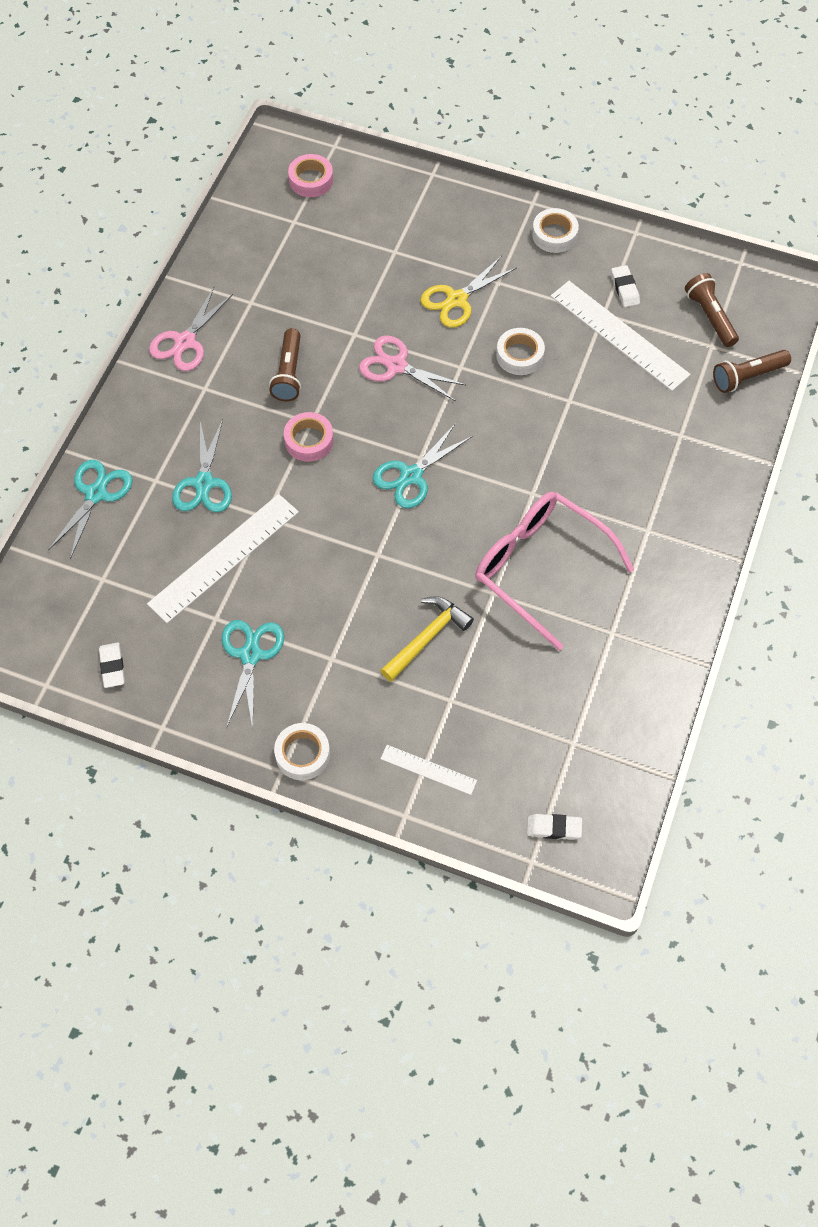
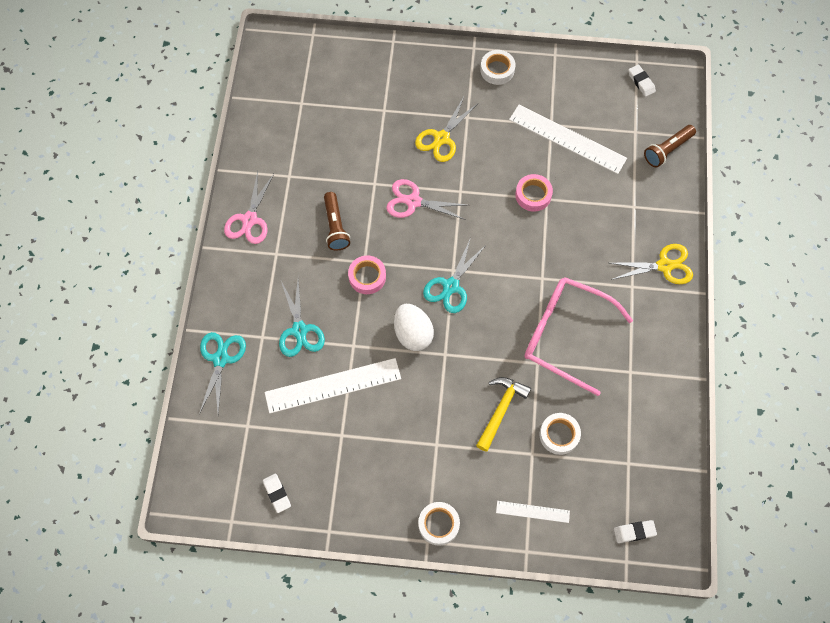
camera: 15 degrees left, 5 degrees up
(224, 557) = (333, 385): white ruler -> white ruler turned 45 degrees clockwise
(250, 655) = (376, 457): turquoise scissors -> none
(311, 180) = (304, 66): pink tape -> pink tape (533, 195)
(344, 520) = (413, 334): none -> white egg
(519, 355) = (500, 172): white tape -> white tape (559, 435)
(625, 289) = (560, 101): white eraser -> white eraser (641, 82)
(698, 515) = (664, 266): none -> yellow scissors
(710, 316) = (627, 109): brown flashlight -> none

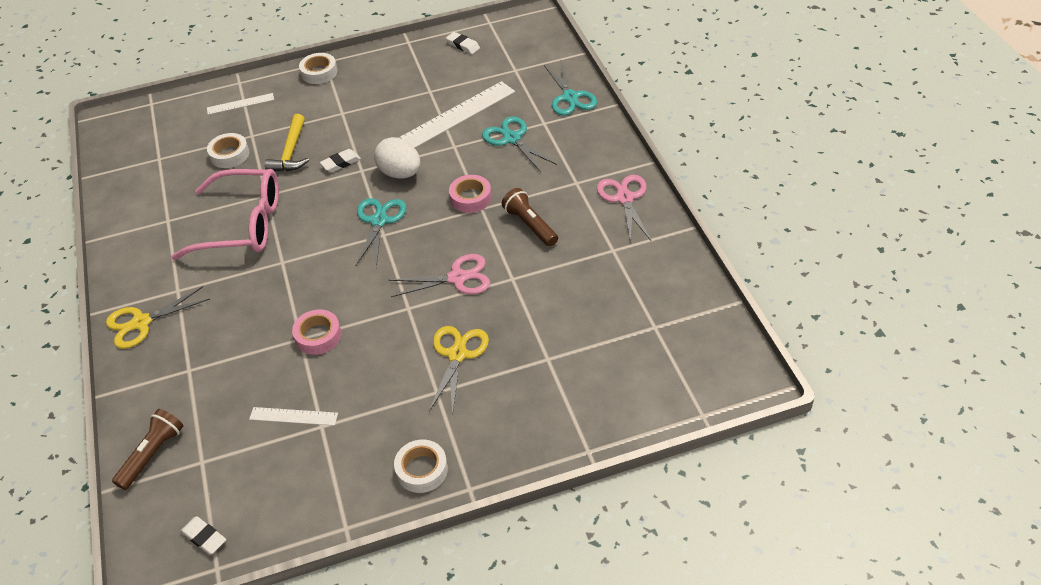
camera: 160 degrees right, 20 degrees down
(567, 139) = (293, 416): white ruler -> white ruler, size x0.51
(634, 532) = (146, 121): white eraser -> white eraser (341, 163)

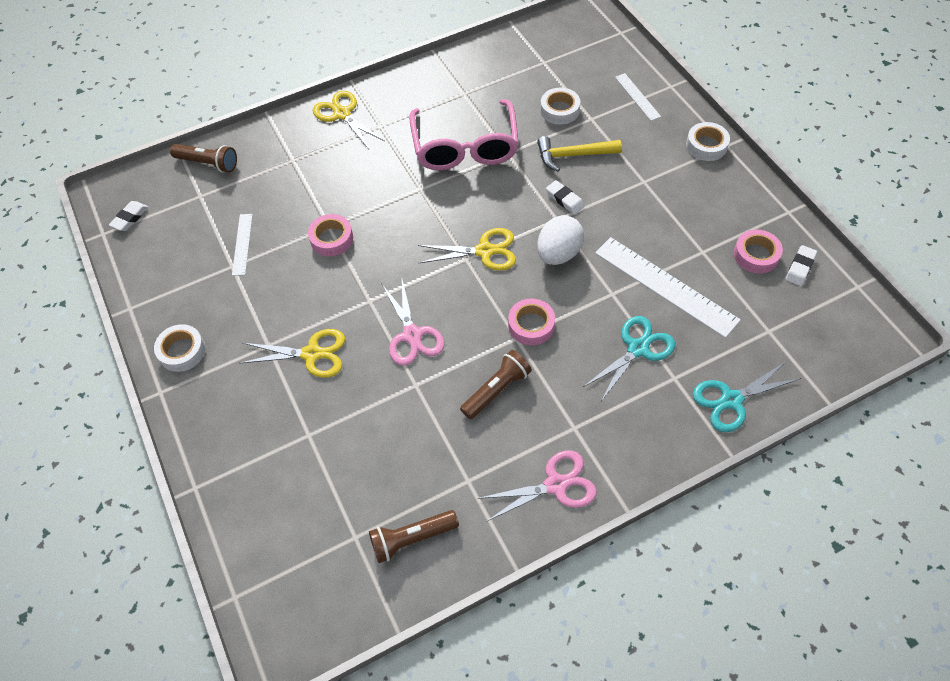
camera: 80 degrees right, 10 degrees up
(379, 221) = (484, 251): turquoise scissors -> yellow scissors
(443, 64) = (756, 255): none -> pink tape
(660, 289) = (412, 539): none -> brown flashlight

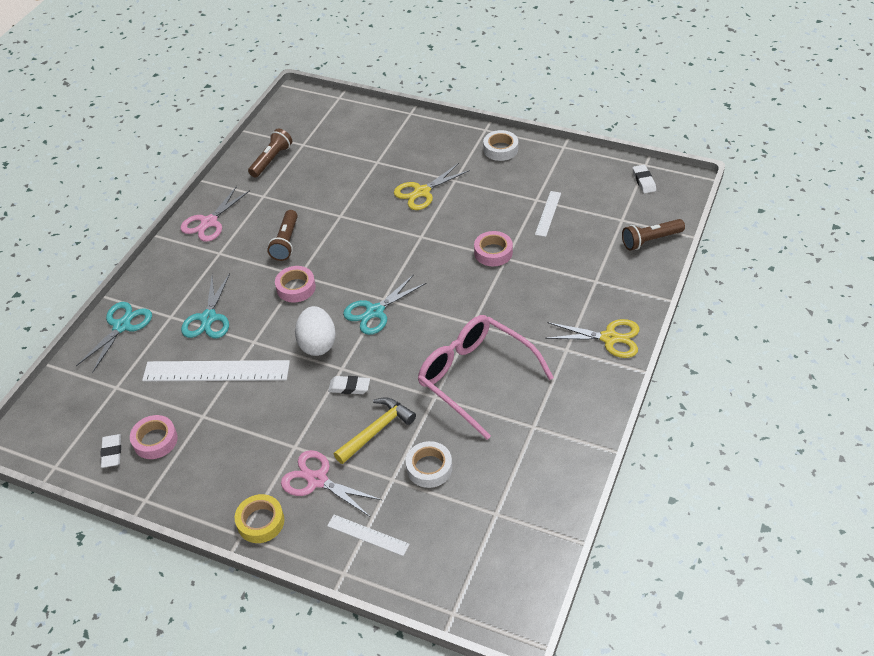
camera: 140 degrees right, 10 degrees down
(242, 244) = (548, 213): white ruler -> white ruler turned 60 degrees clockwise
(412, 335) = (370, 236): pink scissors -> pink scissors (317, 480)
(484, 251) = (375, 312): yellow scissors -> turquoise scissors
(706, 145) = (260, 522): white tape -> yellow tape

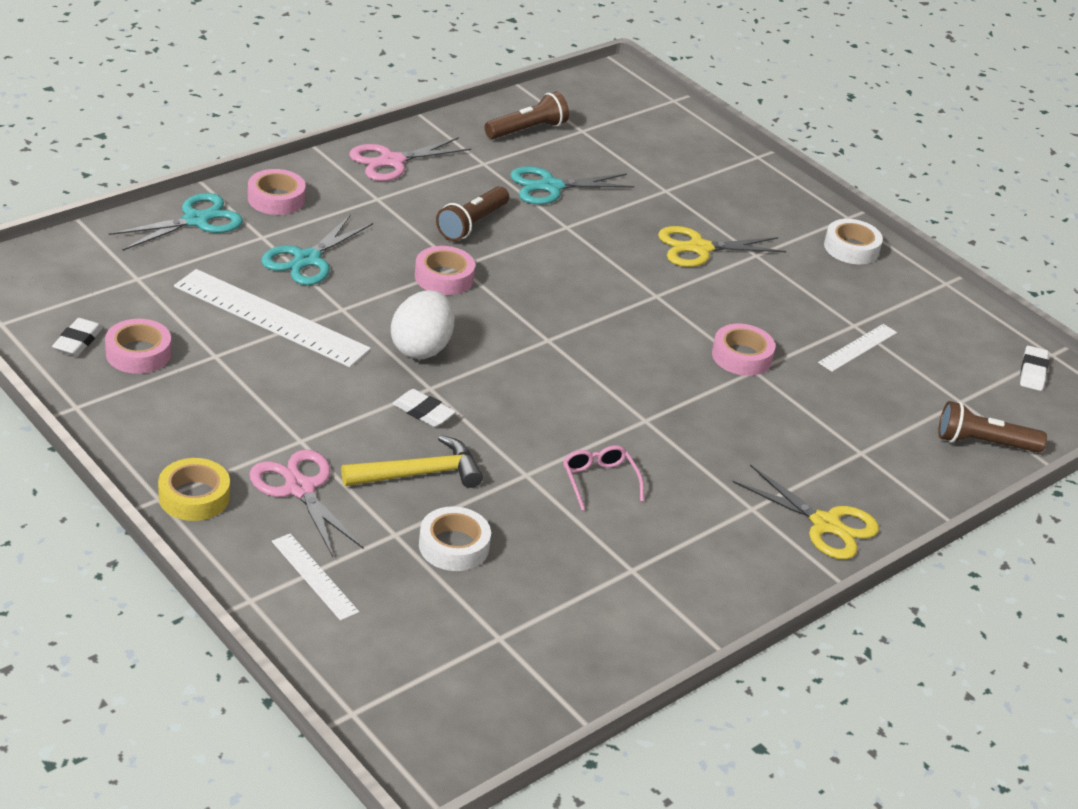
camera: 20 degrees right, 10 degrees down
(159, 285) = (276, 199): none -> pink tape
(375, 312) = (525, 348): turquoise scissors -> turquoise scissors (551, 187)
(476, 378) = (599, 481): pink glasses -> pink glasses, size x0.42

